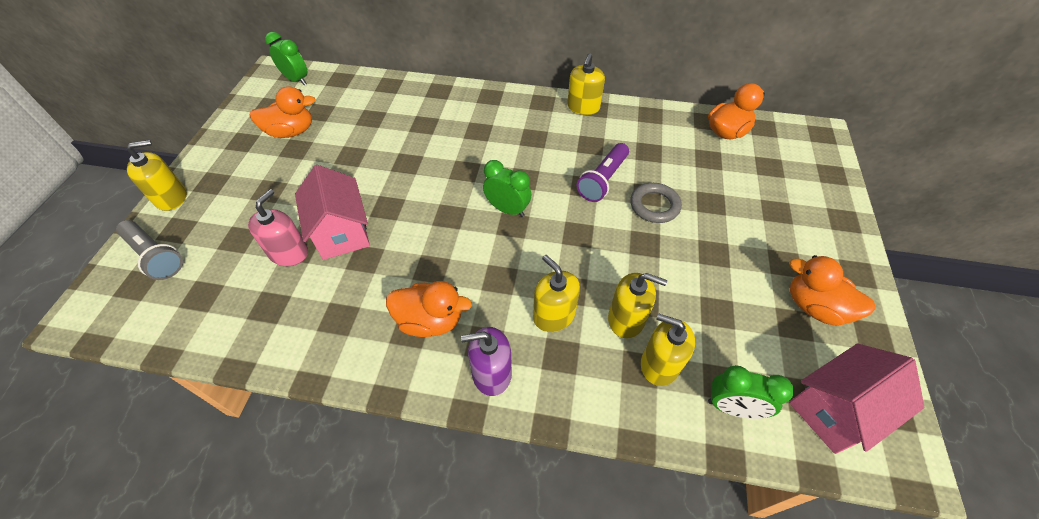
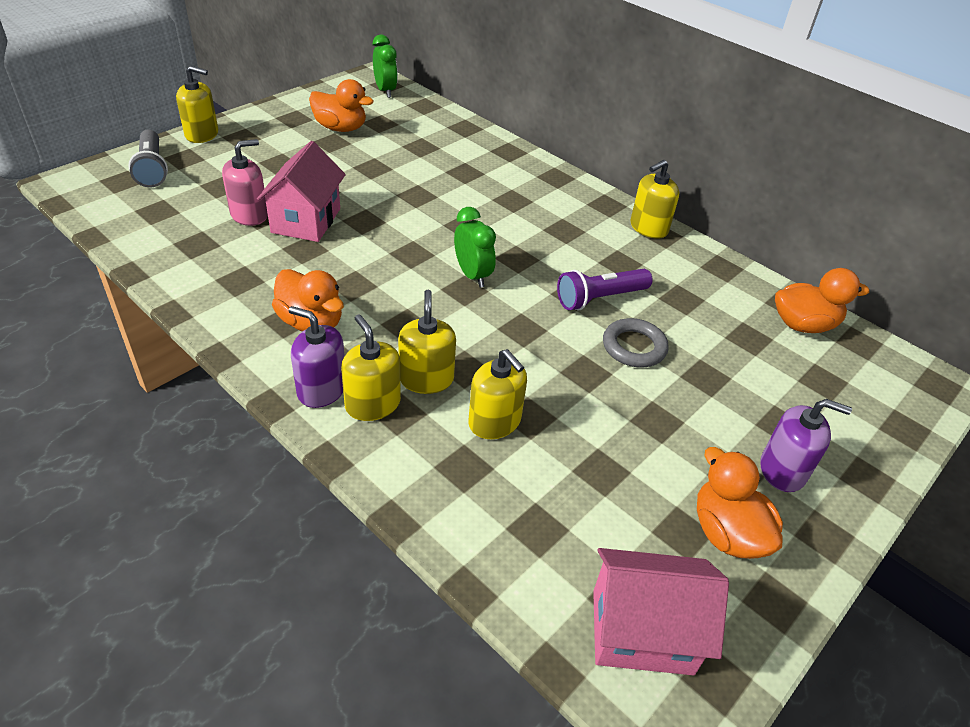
camera: 30 degrees right, 10 degrees down
(659, 364) = (488, 476): yellow soap dispenser -> yellow soap dispenser (372, 404)
(732, 407) = (525, 555): green clock -> none
(803, 243) = (782, 470): none -> purple soap dispenser

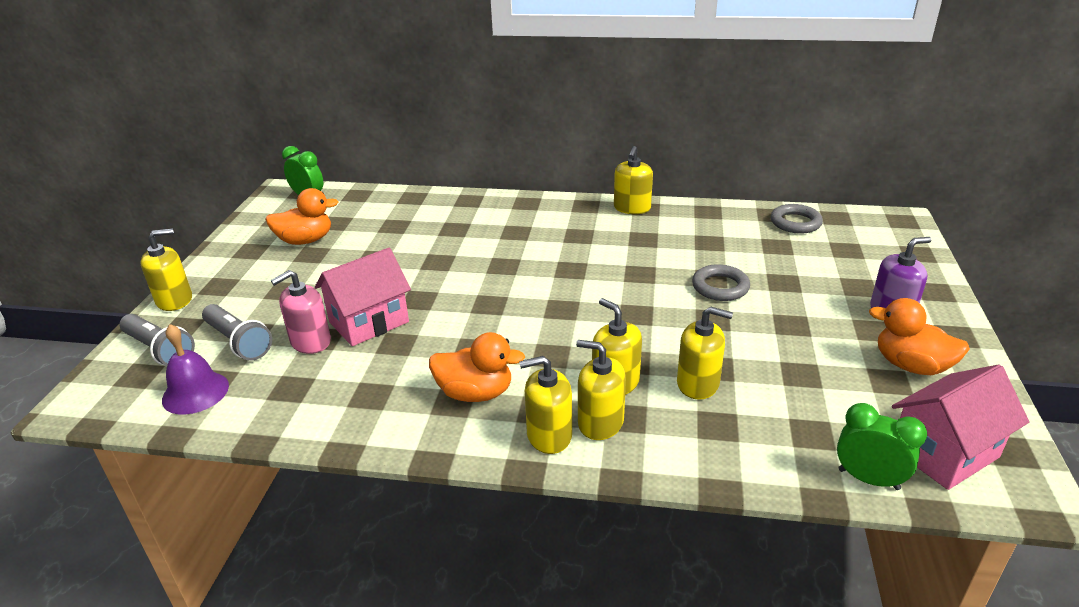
camera: 30 degrees left, 10 degrees down
(138, 213) = (195, 392): none -> purple bell
(204, 189) = (238, 342): none -> grey flashlight
(249, 214) = (310, 342): pink soap dispenser -> pink soap dispenser turned 150 degrees counterclockwise
(306, 220) = (369, 322): pink house -> pink house turned 75 degrees clockwise
(322, 389) = (549, 435): purple soap dispenser -> yellow soap dispenser
(472, 275) = (554, 296): green clock -> green clock (868, 479)
(600, 298) = (660, 268): purple flashlight -> none
(803, 325) = (795, 223): orange duck -> grey ring

